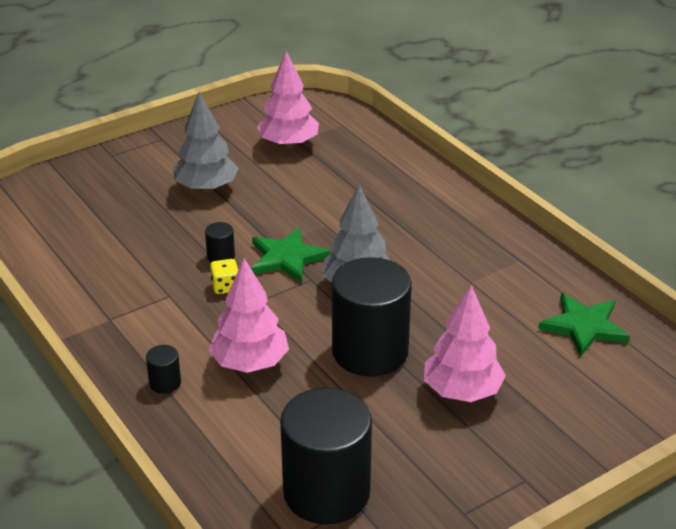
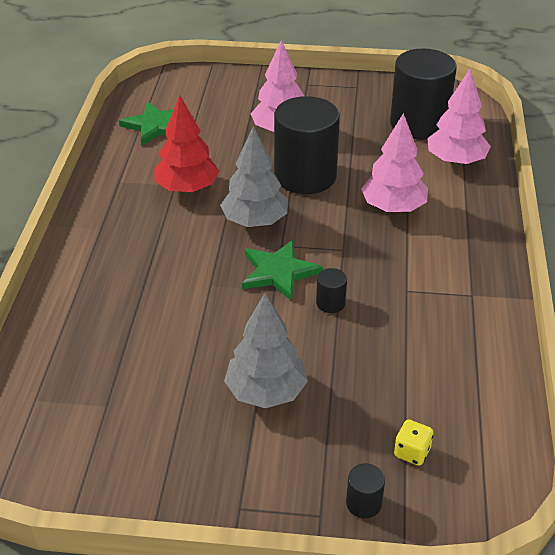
camera: 140 degrees left, 5 degrees up
(165, 383) = (465, 224): black cylinder -> black cylinder (363, 503)
(225, 287) = (354, 273): yellow dice -> yellow dice (412, 452)
(288, 144) = (121, 405): pink tree -> pink tree (456, 161)
(455, 283) = (187, 188): none -> red tree

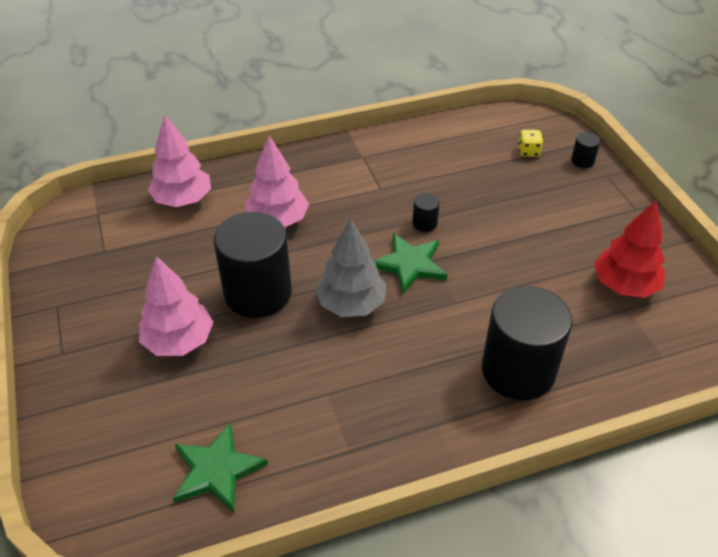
camera: 115 degrees left, 5 degrees up
(187, 188) = (329, 379): red tree -> red tree (624, 285)
(266, 392) = (539, 228): grey tree -> none
(418, 124) = (124, 238): black cylinder -> black cylinder (518, 370)

